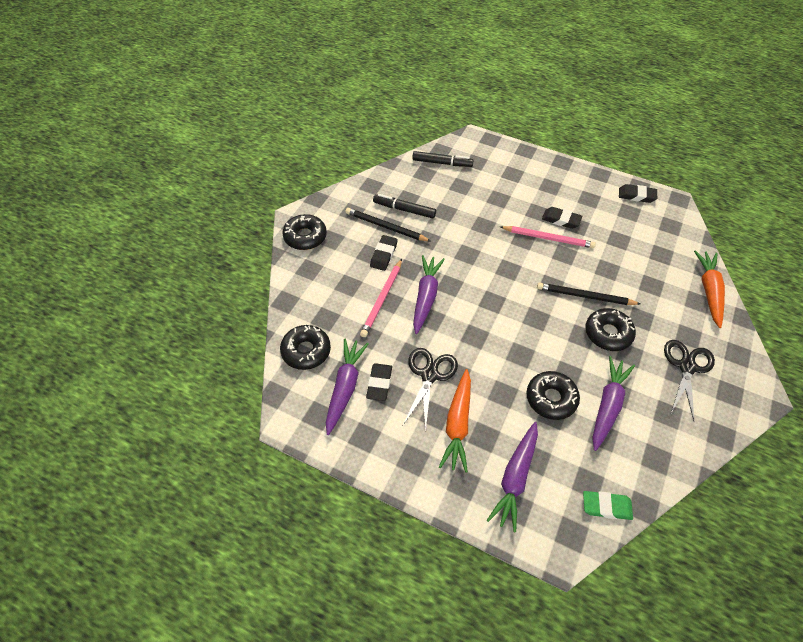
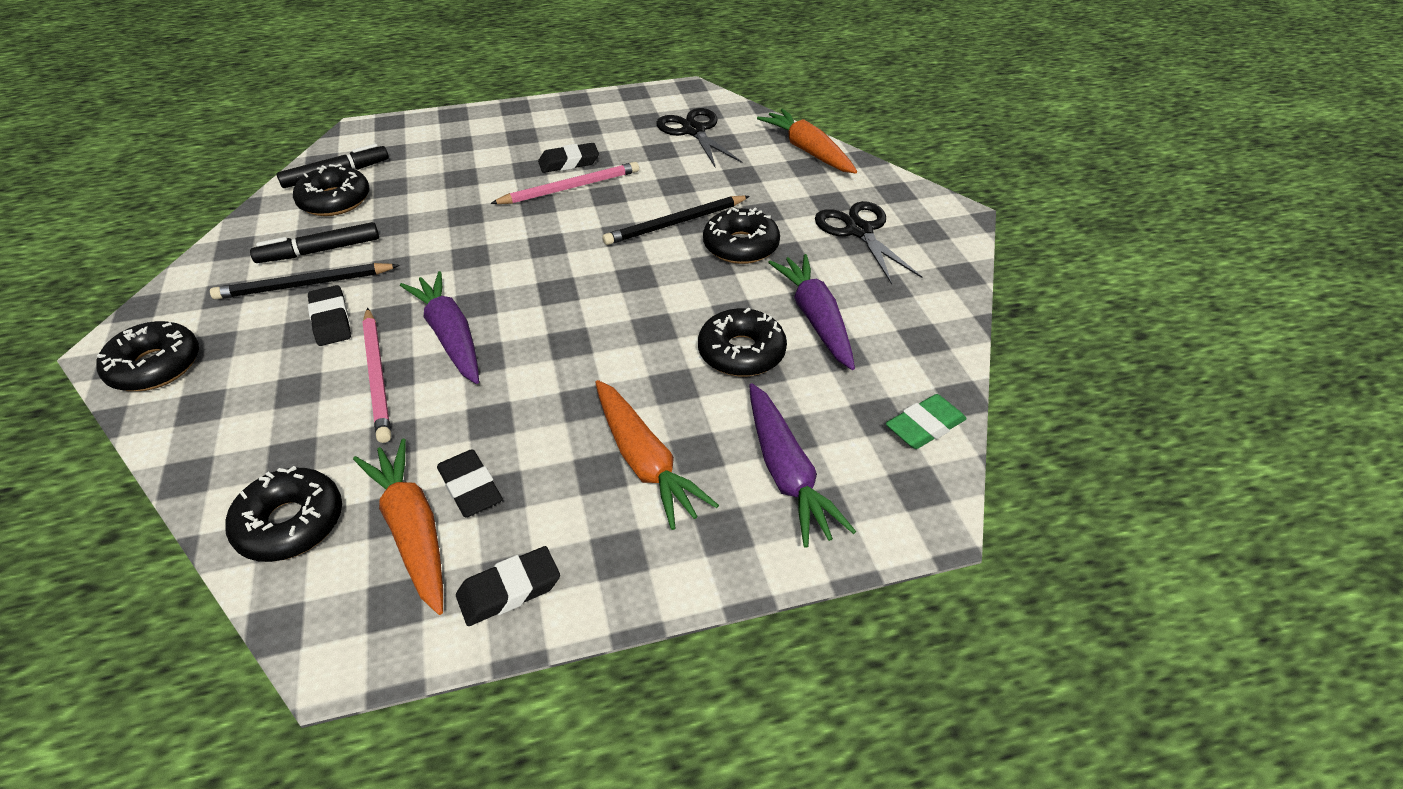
camera: 40 degrees left, 10 degrees down
(345, 387) = (412, 530): purple carrot -> orange carrot
(429, 375) = (544, 427): black scissors -> black scissors (694, 131)
(430, 181) = (335, 201): none -> black donut
(636, 196) = (639, 101): black eraser -> black eraser (509, 590)

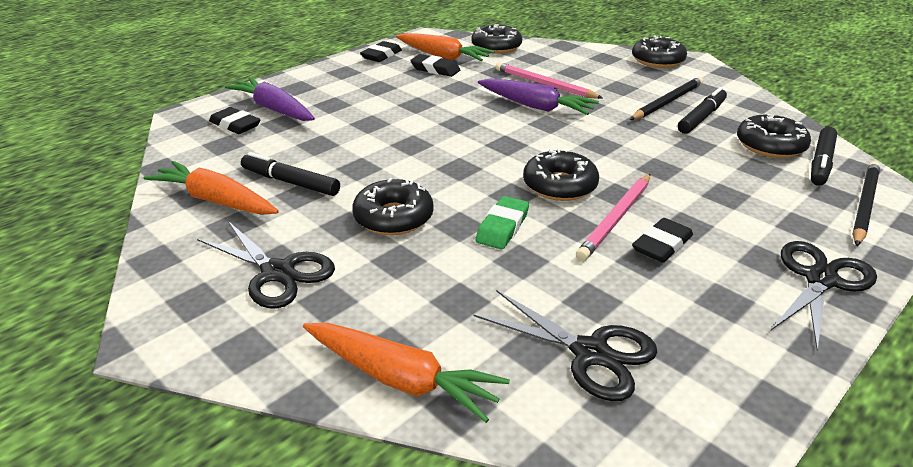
camera: 150 degrees right, 10 degrees down
(331, 320) = (615, 94): black eraser -> black eraser (235, 125)
(512, 118) = (820, 280): none -> black scissors
(645, 462) = (357, 94): orange carrot -> orange carrot (215, 200)
(675, 223) = (474, 218): black pencil -> black pencil (864, 204)
(741, 352) = (336, 148): black donut -> black donut (559, 185)
(815, 318) = (290, 182): purple carrot -> black marker
(925, 426) = (189, 147): green eraser -> green eraser (502, 227)

